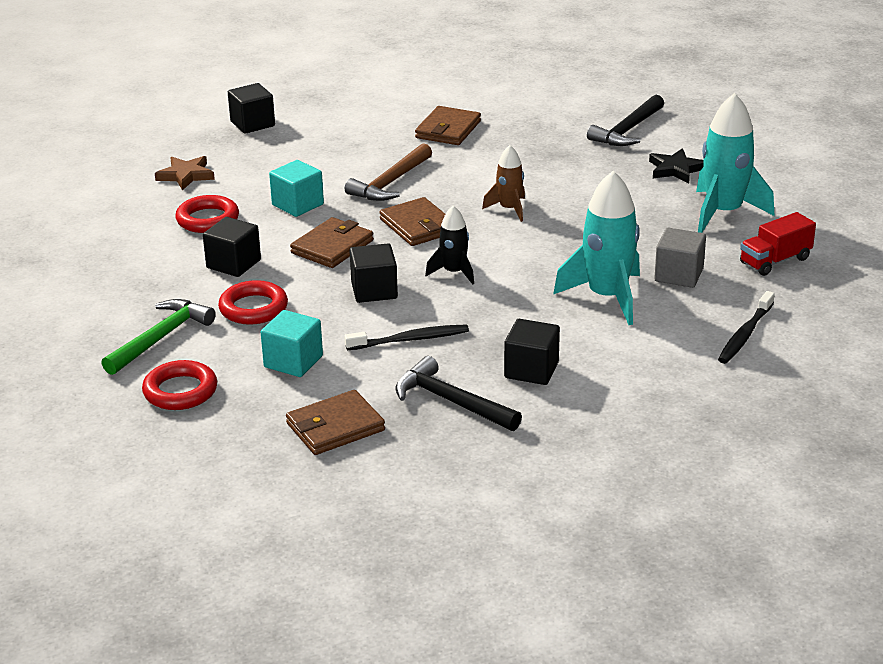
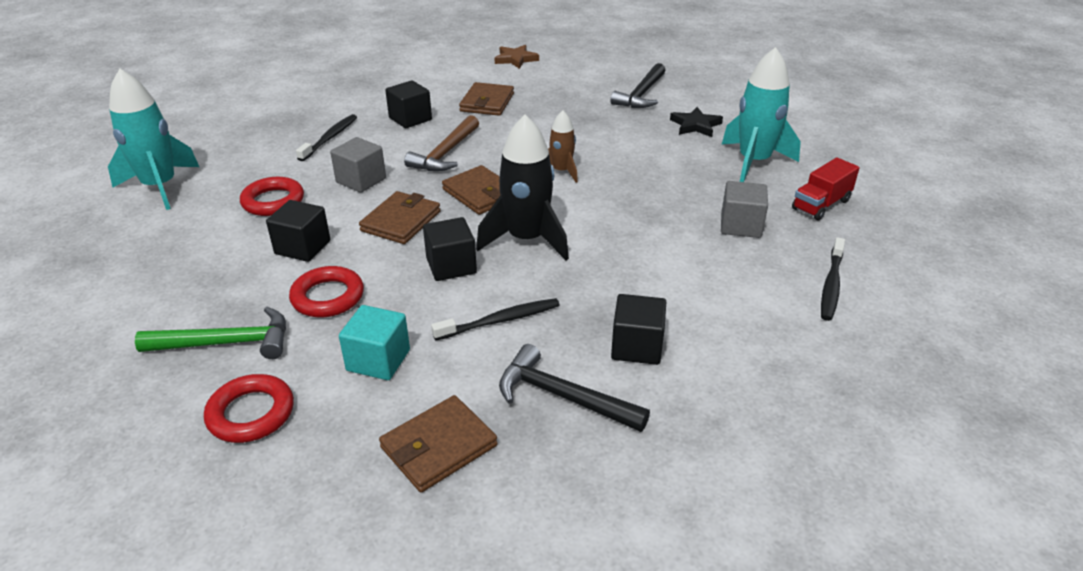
camera: 10 degrees left, 5 degrees up
(160, 338) = (227, 343): green hammer -> green hammer turned 60 degrees clockwise
(186, 175) = (250, 158): brown star -> brown star (516, 59)
(252, 124) = (310, 107): black cube -> black cube (410, 119)
(270, 159) = (329, 138): none -> black toothbrush
(298, 205) = (361, 180): turquoise cube -> grey cube
(454, 272) = (526, 239): black rocket -> black rocket, size x1.81
(607, 297) = (683, 254): turquoise rocket -> turquoise rocket (160, 187)

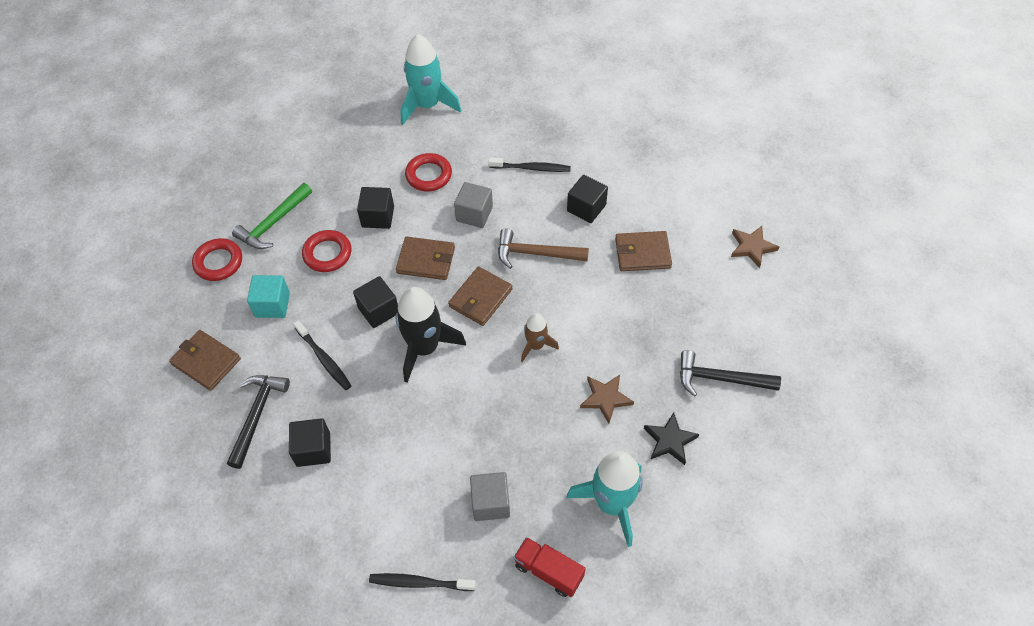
camera: 75 degrees right, 20 degrees up
(227, 343) = (273, 223): green hammer -> green hammer turned 60 degrees clockwise
(640, 146) = (605, 398): none -> brown star

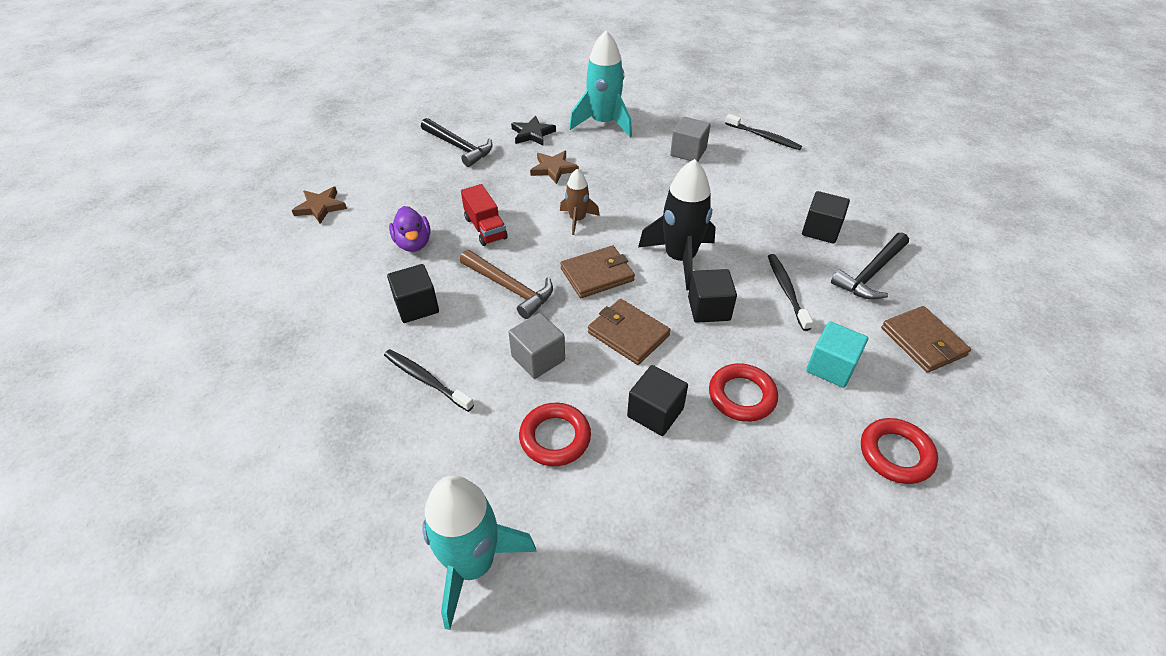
camera: 150 degrees left, 10 degrees down
(273, 223) = (803, 475): green hammer -> none
(548, 571) = (671, 113): red truck -> red truck (485, 228)
(642, 253) = (413, 243): brown wallet -> purple duck

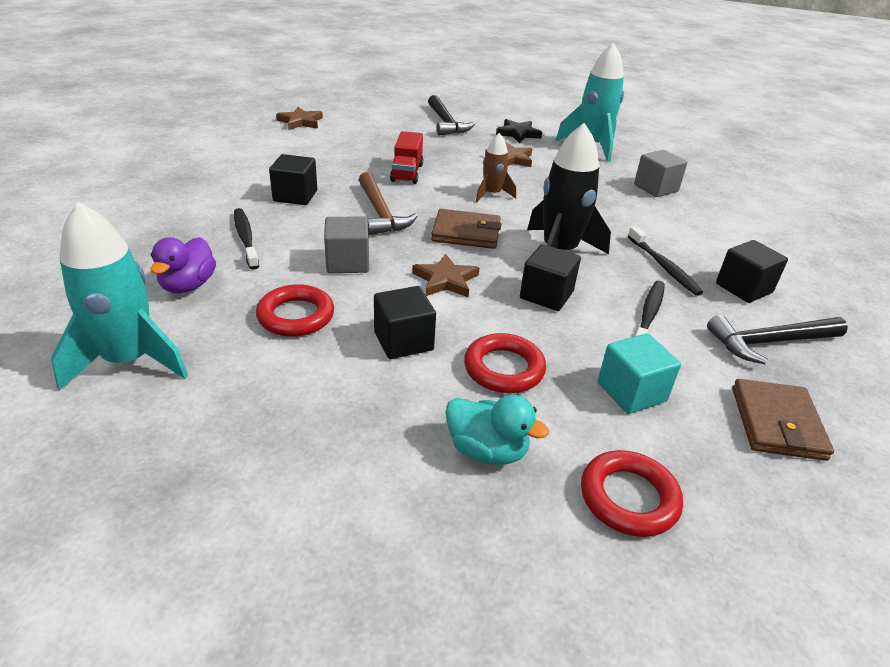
camera: 30 degrees right, 10 degrees down
(413, 243) = (340, 162): purple duck -> purple duck (188, 285)
(628, 334) = (445, 280): brown wallet -> brown star
(763, 137) = (753, 203): black toothbrush -> black toothbrush (663, 266)
(792, 472) = (487, 450): none -> turquoise duck

